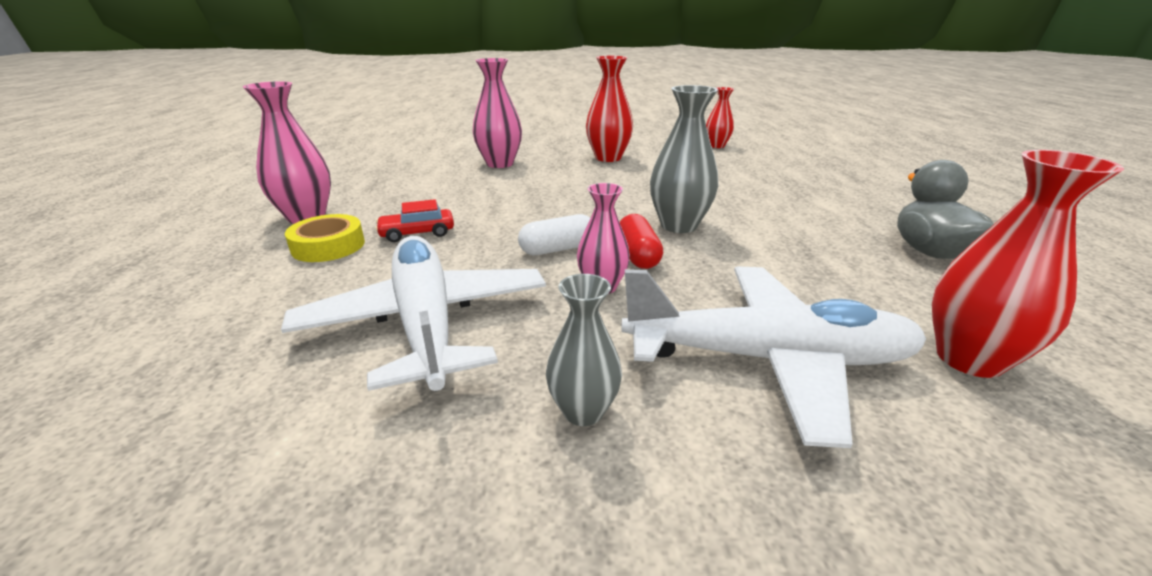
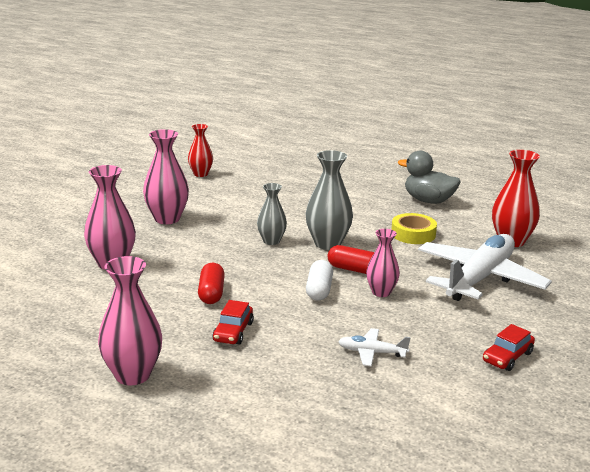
camera: 60 degrees left, 5 degrees down
(328, 246) = (215, 371): yellow tape -> yellow tape (413, 234)
(426, 322) = (371, 352): white plane -> white plane, size x0.42
(488, 206) = (211, 293): none -> red capsule
(508, 473) = (507, 357): none -> red car
(583, 411) = (482, 330): grey vase -> grey vase (271, 241)
(608, 158) = (167, 219): red vase -> pink vase

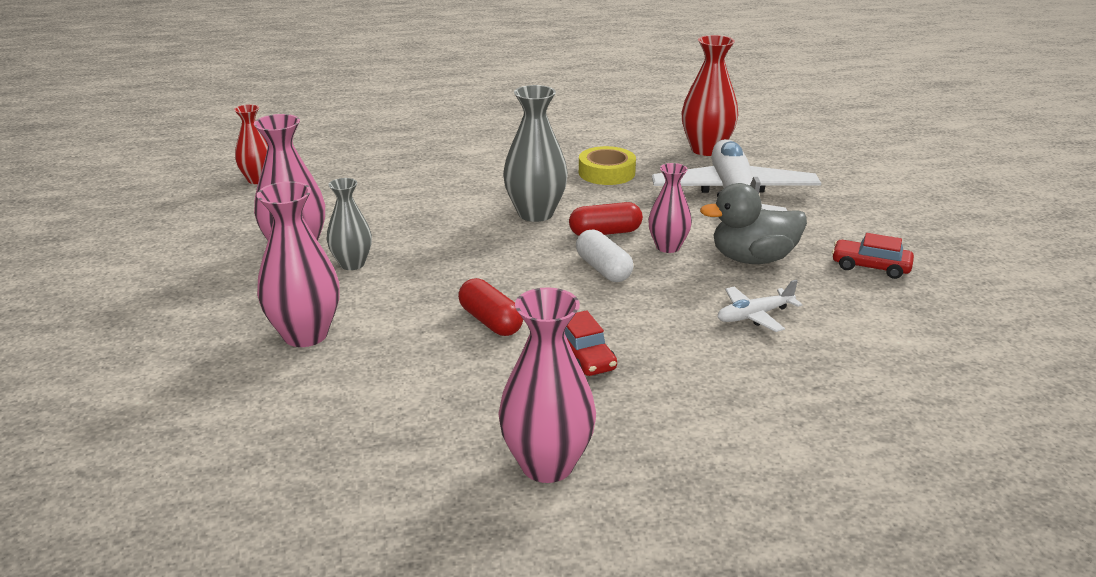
camera: 35 degrees left, 5 degrees up
(271, 241) = (468, 232): grey vase -> grey vase (352, 264)
(428, 201) = (569, 132): grey duck -> grey duck (752, 259)
(507, 357) = (870, 267): red car -> red car turned 105 degrees clockwise

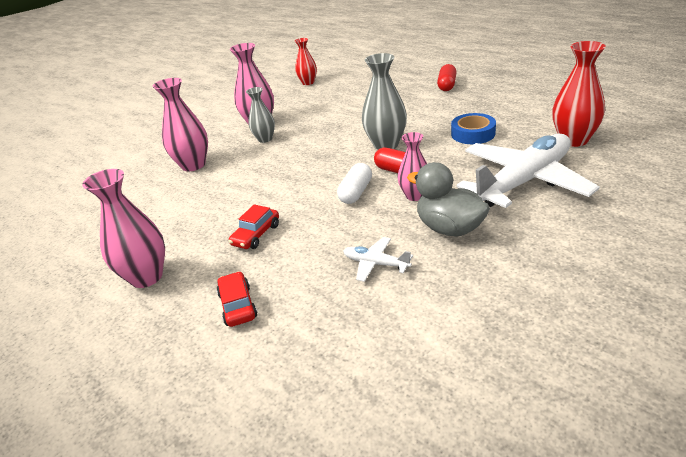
camera: 55 degrees right, 5 degrees up
(491, 321) = (258, 194): red capsule -> red capsule (447, 85)
(606, 173) = (473, 134): yellow tape -> blue tape
(870, 267) = (521, 277): red car -> red car (238, 305)

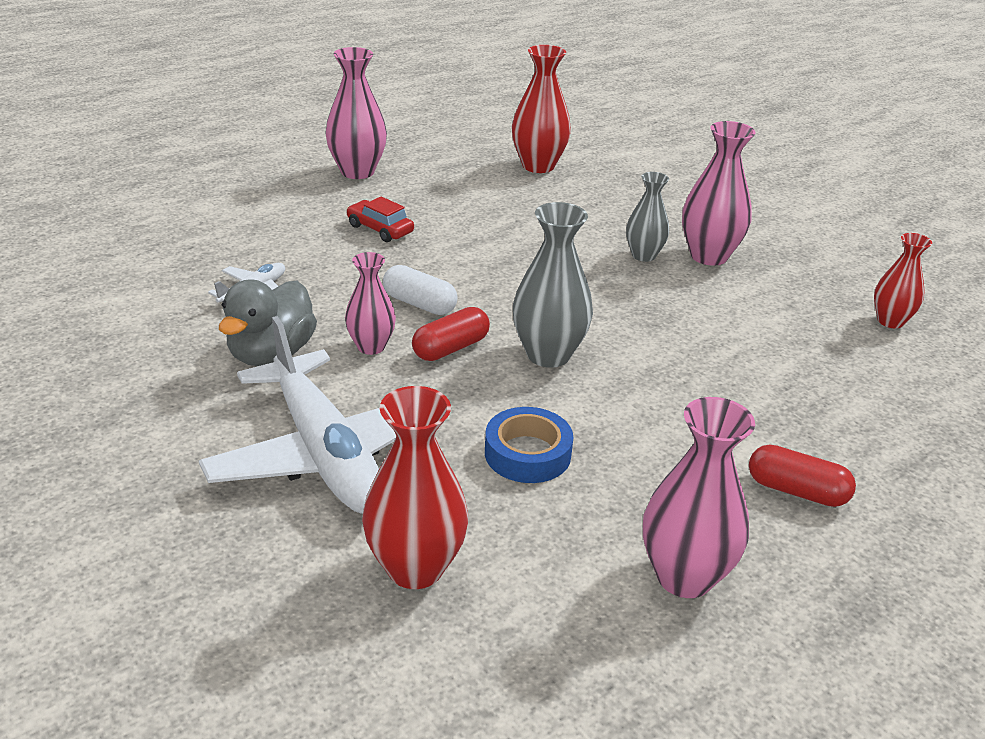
camera: 95 degrees right, 0 degrees up
(136, 194) = (538, 166): none -> red vase
(193, 165) = (592, 200): pink vase -> pink vase (684, 577)
(238, 305) = (265, 211): red car -> none
(449, 228) = (271, 354): grey duck -> grey duck turned 150 degrees clockwise

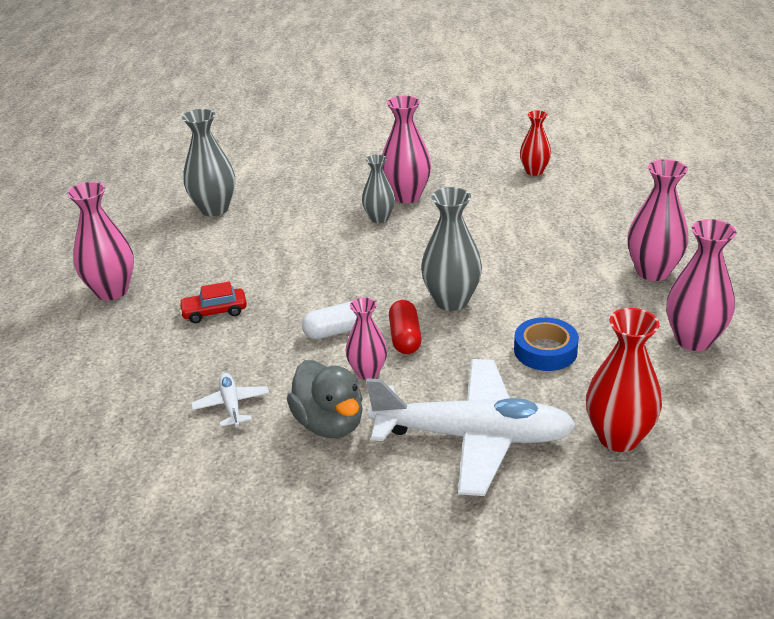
camera: 50 degrees left, 0 degrees up
(538, 166) = (214, 209): red vase -> grey vase
(796, 491) = (652, 272): red capsule -> pink vase

